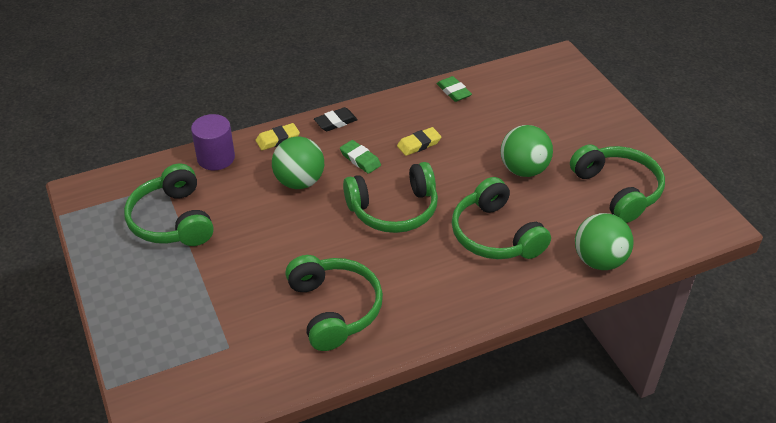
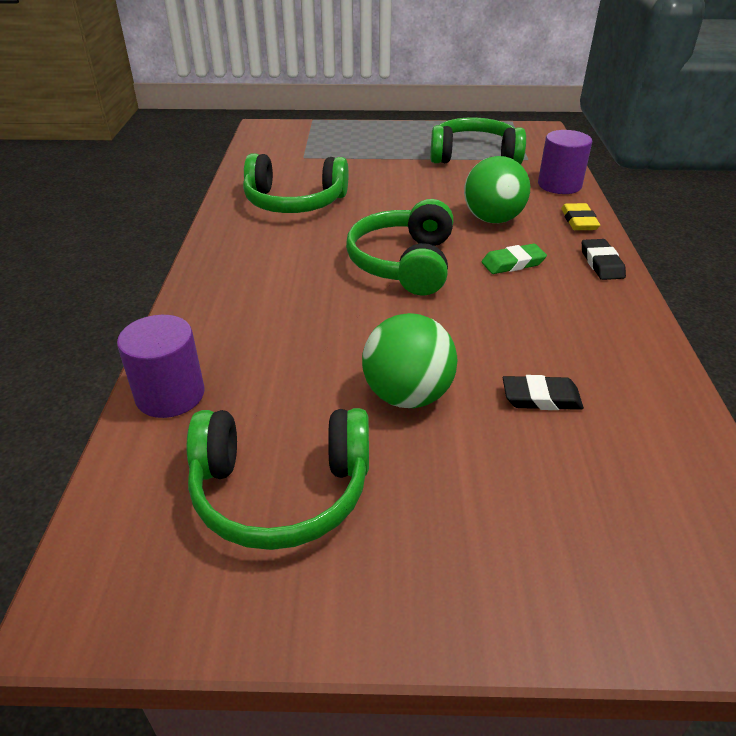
camera: 115 degrees right, 5 degrees down
(419, 144) = (523, 314): yellow eraser -> none
(454, 91) = (656, 390): green eraser -> none
(489, 125) = (541, 398): none -> black eraser
(495, 235) = (300, 321): green headphones -> none
(599, 260) = (170, 395): green ball -> purple cylinder

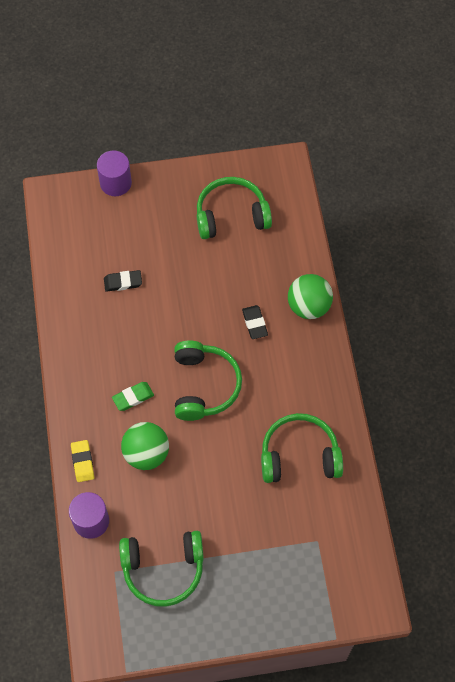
camera: 170 degrees right, 25 degrees up
(170, 395) = (300, 256): purple cylinder -> purple cylinder (115, 183)
(407, 395) = (187, 274): green ball -> green ball (308, 306)
(601, 263) = (75, 406): black eraser -> black eraser (255, 323)

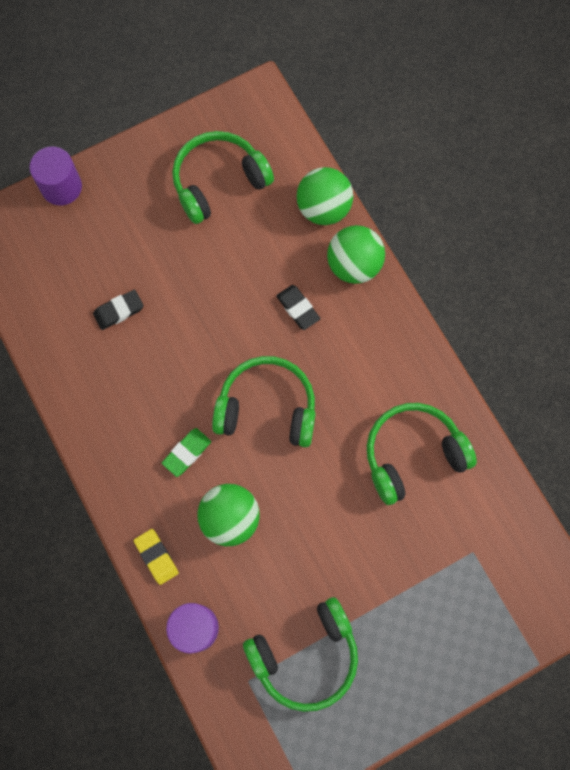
camera: 20 degrees left, 10 degrees up
(204, 386) = (267, 408): green headphones -> green headphones turned 60 degrees counterclockwise
(302, 259) = (323, 208): none -> green ball

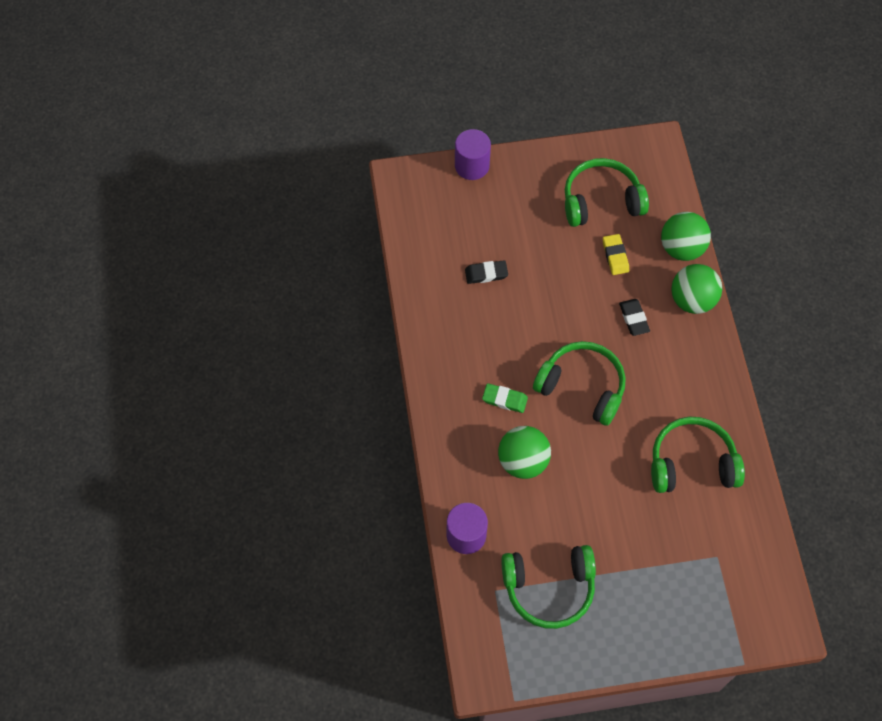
camera: 20 degrees right, 10 degrees down
(156, 557) = (453, 470): yellow eraser -> yellow eraser (615, 256)
(187, 453) = (504, 399): green eraser -> green eraser turned 45 degrees clockwise

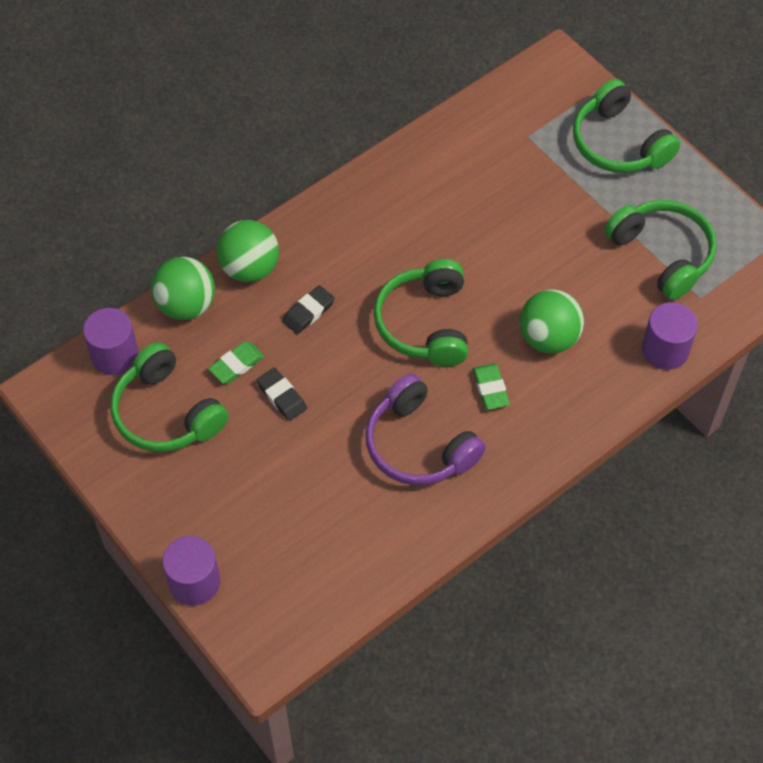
camera: 120 degrees left, 5 degrees down
(486, 273) = (343, 486): black eraser -> black eraser (281, 396)
(488, 332) = (419, 445): none -> purple headphones
(615, 256) = (236, 365): yellow eraser -> green eraser
(663, 191) = (115, 355): none -> purple cylinder
(691, 463) = (445, 193): green headphones -> green headphones (618, 143)

